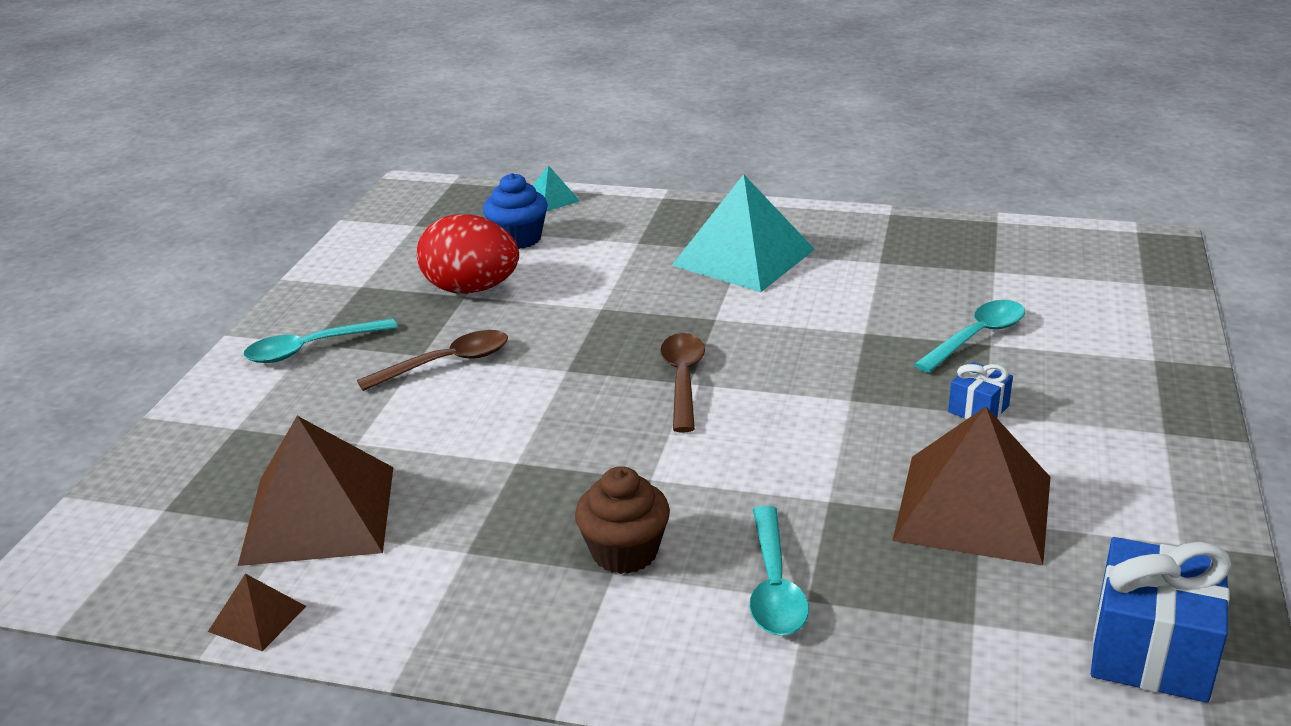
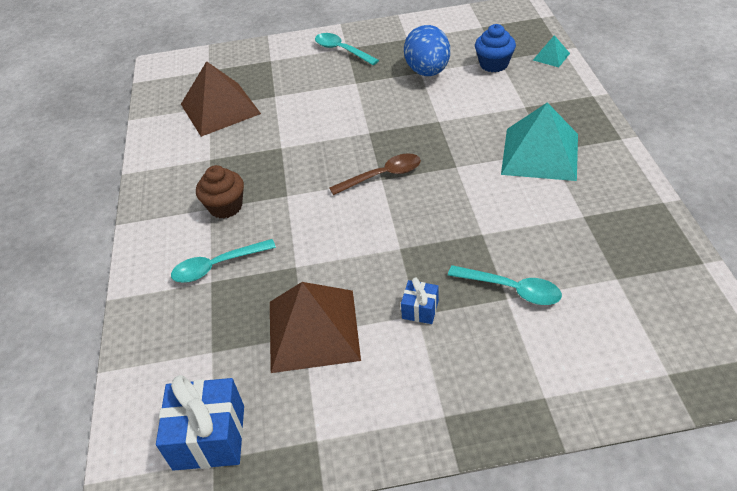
camera: 70 degrees right, 15 degrees up
(257, 619) = (151, 123): brown pyramid -> none
(446, 363) = (352, 93): brown spoon -> none
(471, 289) = (427, 71): red egg -> blue egg

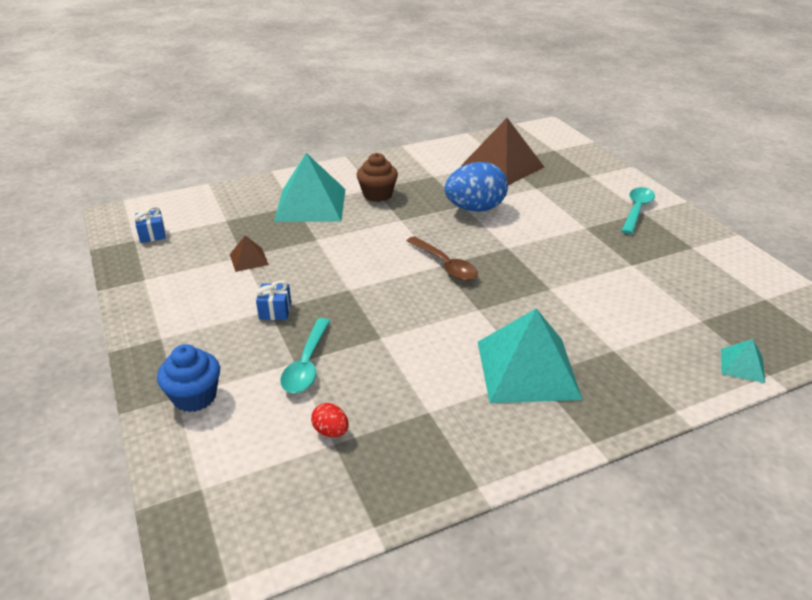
camera: 70 degrees right, 10 degrees down
(209, 437) = (152, 234): blue gift -> blue gift, size x0.52
(217, 266) = (310, 205): turquoise spoon -> turquoise pyramid
(313, 330) = (248, 259): brown pyramid -> brown pyramid, size x0.45
(427, 71) = (637, 269): blue egg -> blue egg (475, 208)
(494, 64) = (687, 317): blue cupcake -> blue cupcake (195, 397)
(602, 279) = (331, 431): none -> red egg

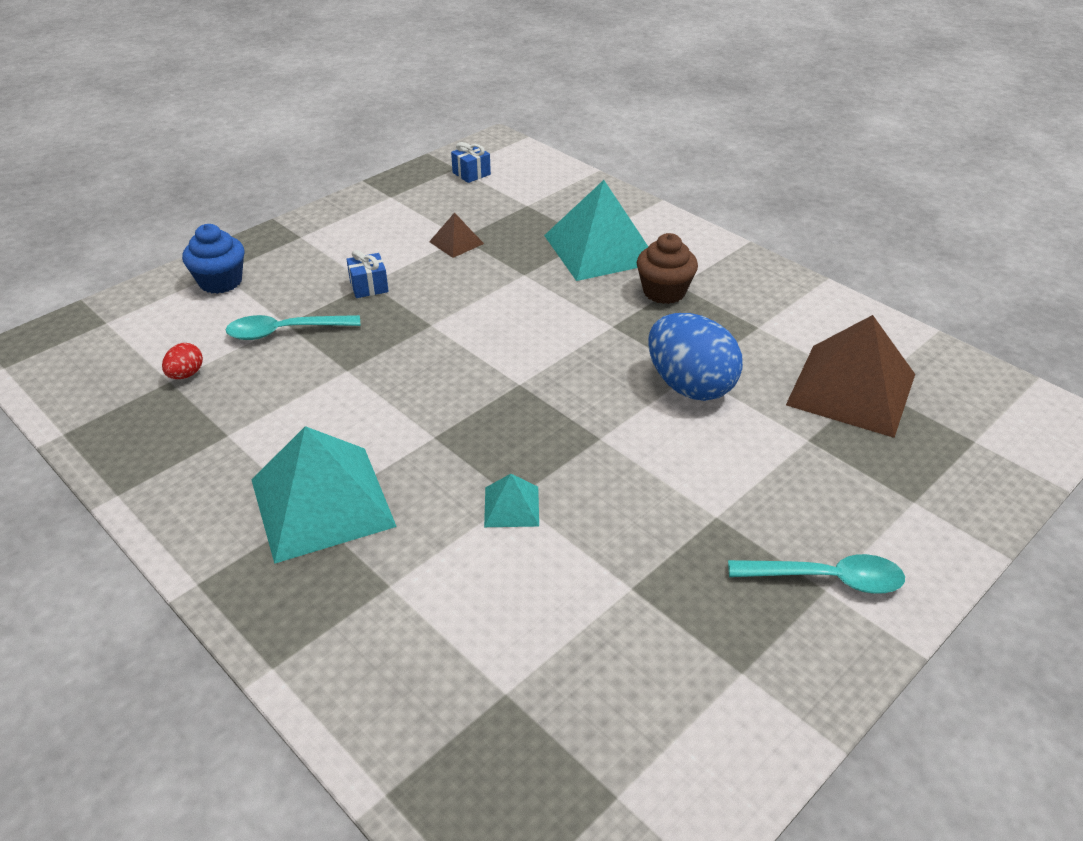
camera: 70 degrees right, 5 degrees up
(445, 265) = (522, 387): brown spoon -> none
(742, 365) = (399, 753): turquoise pyramid -> turquoise pyramid (511, 506)

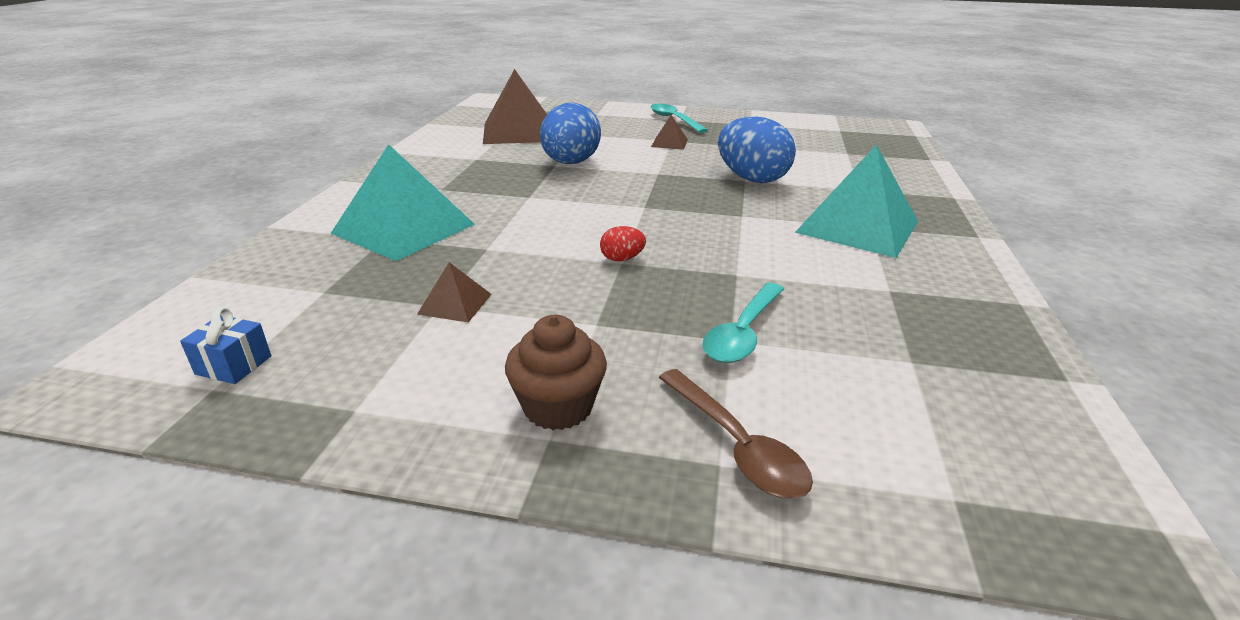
camera: 125 degrees left, 10 degrees down
(186, 374) = (888, 356): red egg -> red egg (622, 259)
(220, 281) = (736, 445): blue cupcake -> brown spoon
(285, 332) = (743, 333): turquoise spoon -> turquoise spoon turned 75 degrees clockwise
(369, 286) = (603, 320): blue gift -> none
(511, 506) = (752, 179): turquoise pyramid -> blue egg
(664, 291) = (457, 191): brown cupcake -> brown cupcake (558, 407)
(706, 507) = (669, 143): none -> brown pyramid

